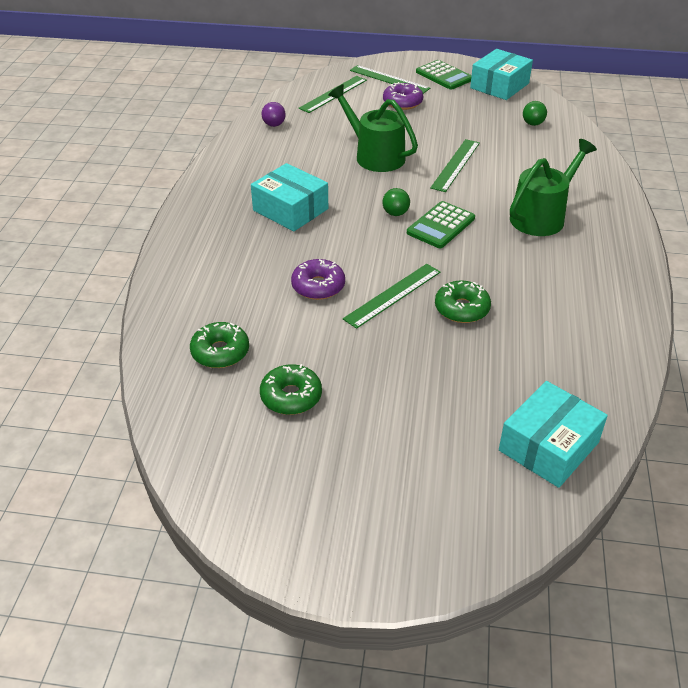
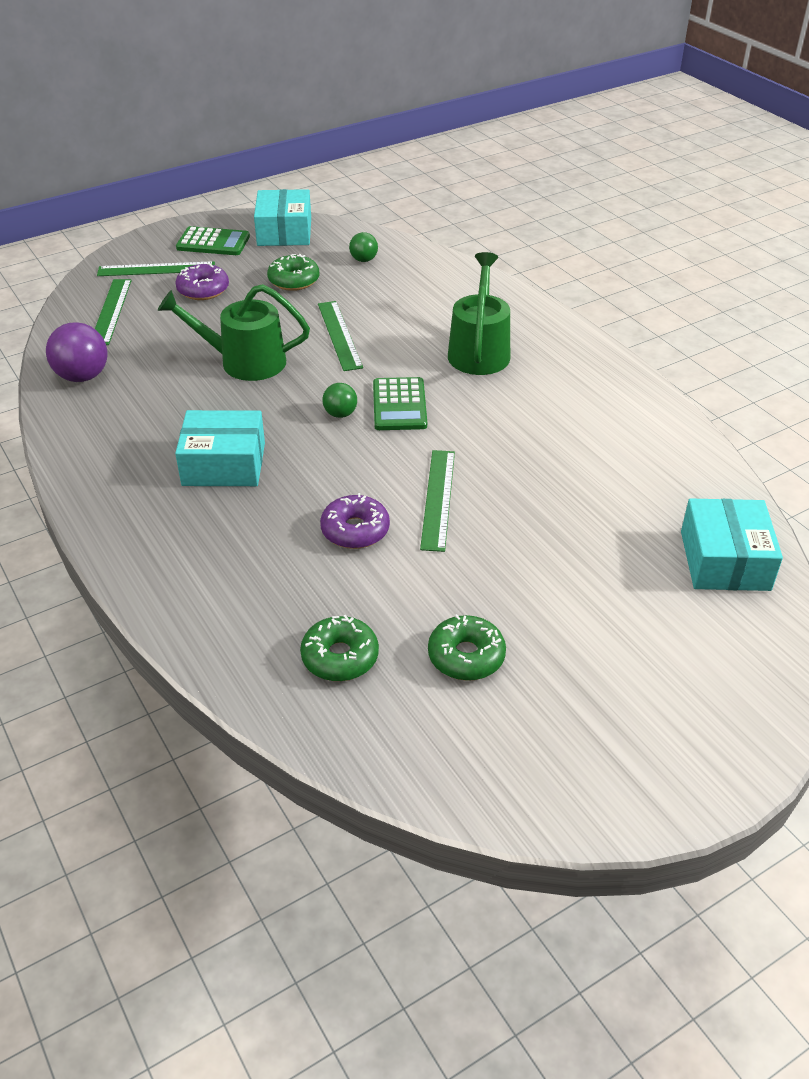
camera: 40 degrees left, 0 degrees up
(274, 125) = (82, 376): purple ball -> purple ball, size x1.75
(461, 309) = (515, 477): green donut -> green donut (294, 280)

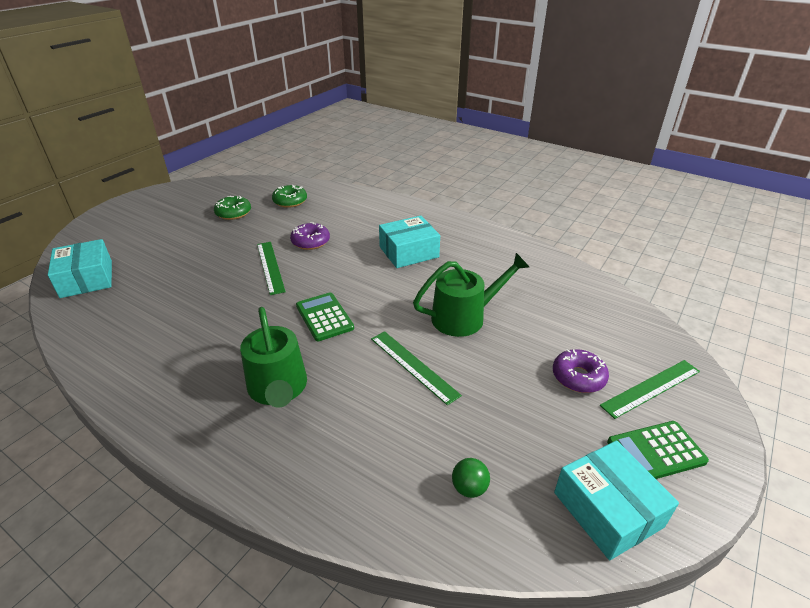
camera: 155 degrees right, 5 degrees down
(82, 376) = (555, 275): purple ball -> none
(111, 311) = (615, 329): green ruler -> none
(294, 280) = (512, 421): green donut -> none
(340, 414) = (362, 299): green ball -> none

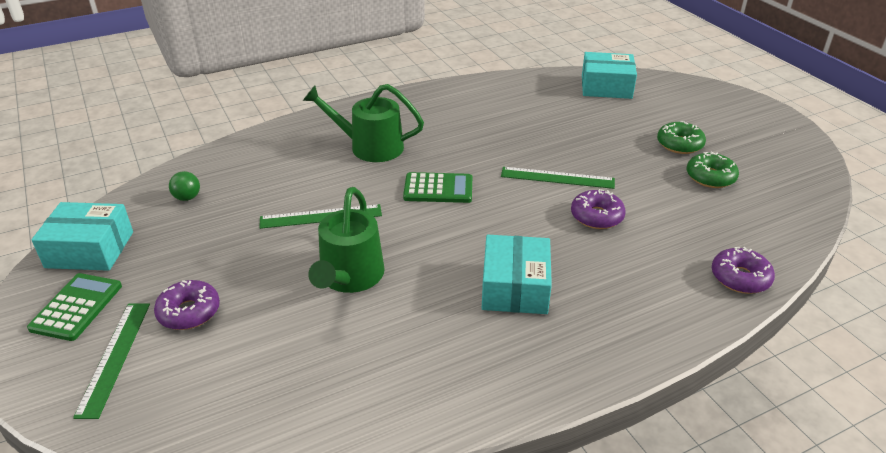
camera: 120 degrees right, 0 degrees up
(290, 201) = (728, 227): green donut -> green donut (679, 144)
(337, 193) = (740, 278): none -> purple donut

